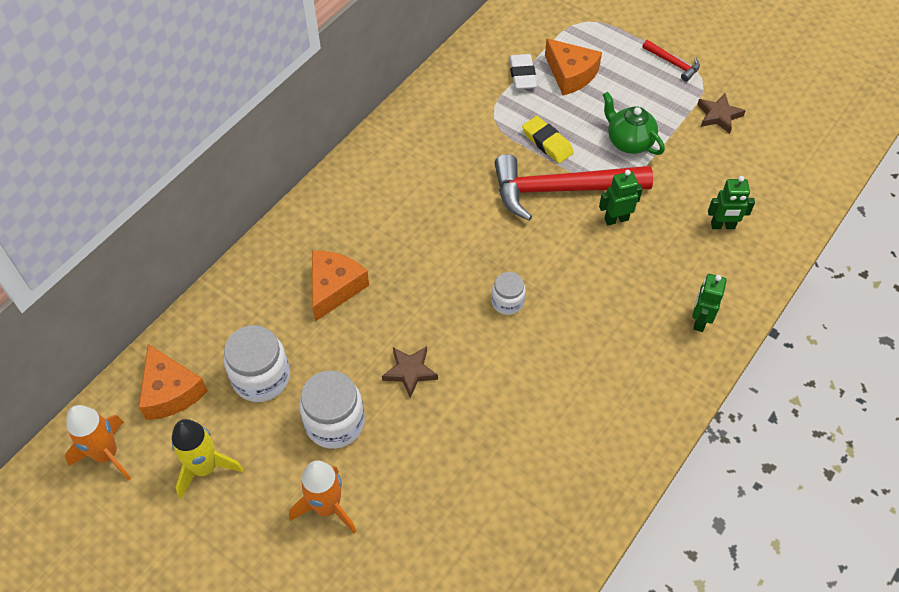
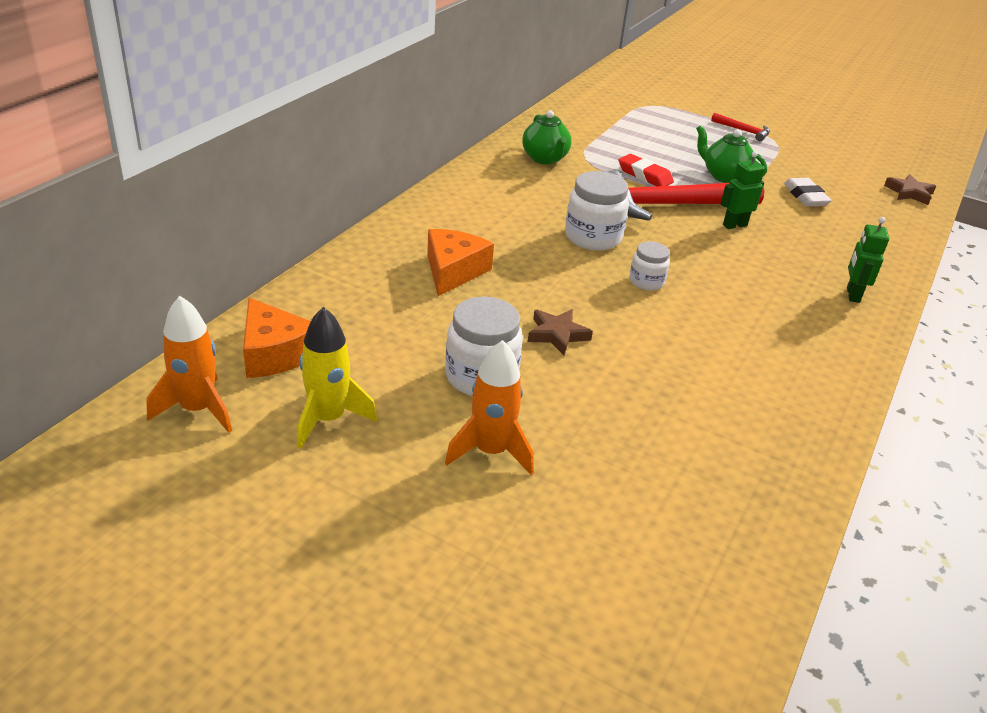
camera: 10 degrees left, 20 degrees down
(261, 377) = (384, 341): white jar -> white jar (593, 237)
(453, 118) = (545, 159): none -> green teapot
(522, 75) = (604, 134): white eraser -> white eraser (805, 197)
(547, 142) = (645, 175): yellow eraser -> red eraser
(570, 74) = (650, 135): orange cheese -> none
(718, 116) = (801, 162): brown star -> brown star (909, 193)
(722, 226) = (841, 230): green robot -> none

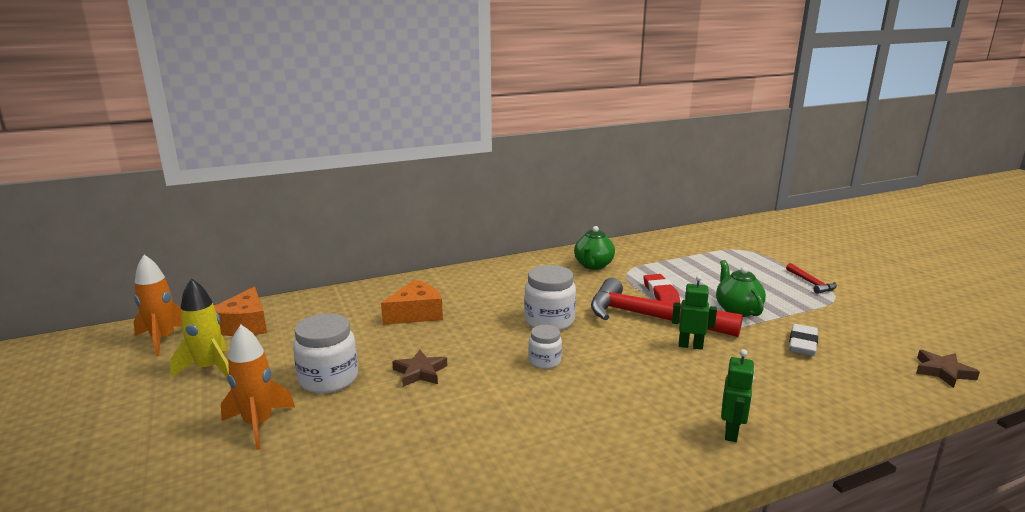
camera: 40 degrees right, 15 degrees down
(852, 295) = (731, 433): green robot -> green robot turned 150 degrees clockwise

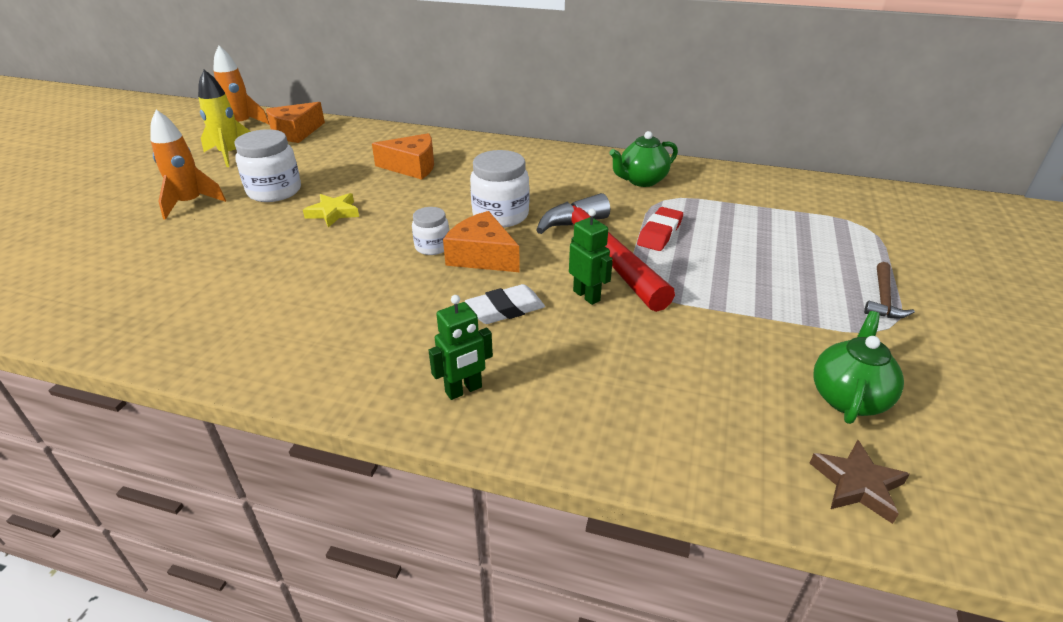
camera: 40 degrees right, 15 degrees up
(420, 372) = (333, 213): brown star -> yellow star
(588, 352) = (482, 256): none -> orange cheese
(737, 310) = (714, 286): green teapot -> green teapot (848, 398)
(802, 344) = (720, 355): white eraser -> white eraser (505, 309)
(811, 283) = (883, 298): red hammer -> brown hammer

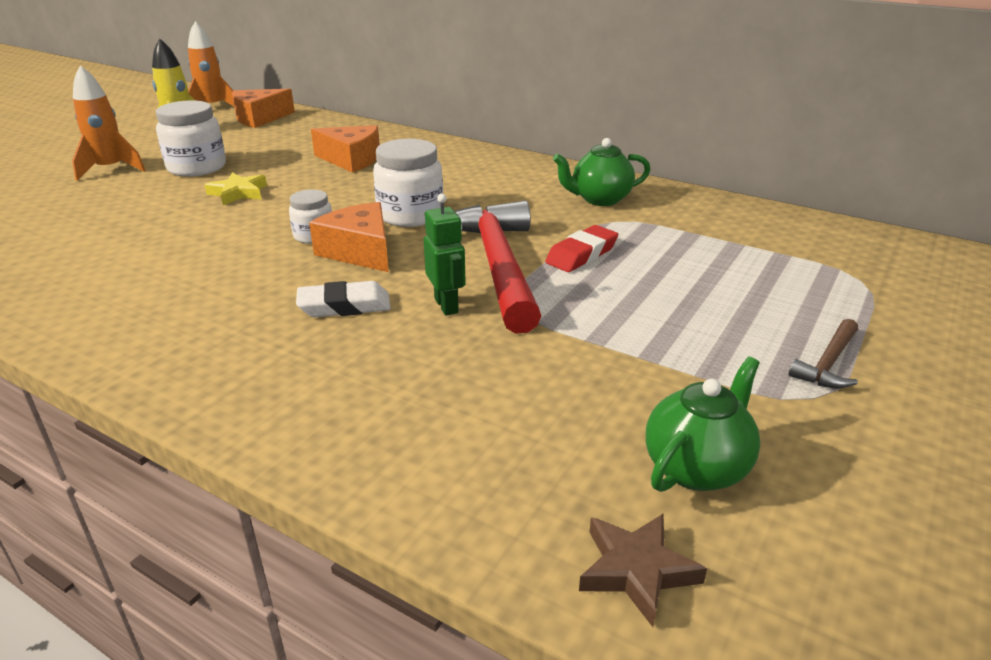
camera: 15 degrees right, 5 degrees down
(464, 390) = (238, 377): green robot -> none

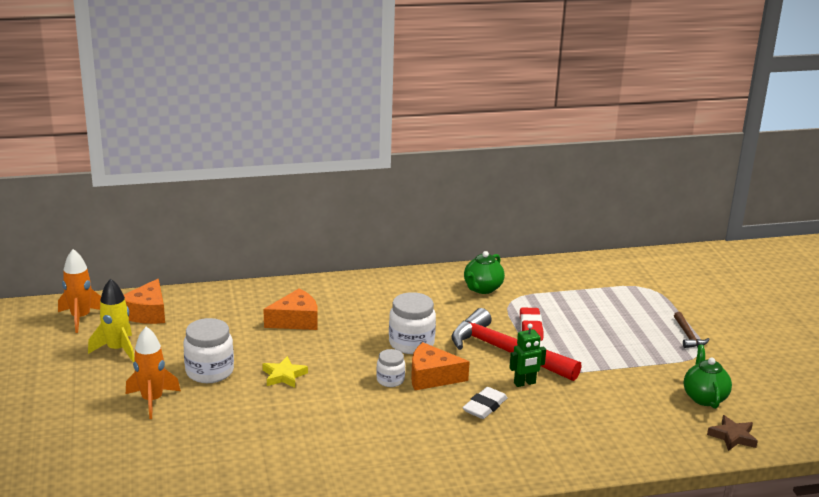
camera: 45 degrees left, 5 degrees down
(447, 306) = (524, 383): green robot -> green robot turned 135 degrees clockwise

